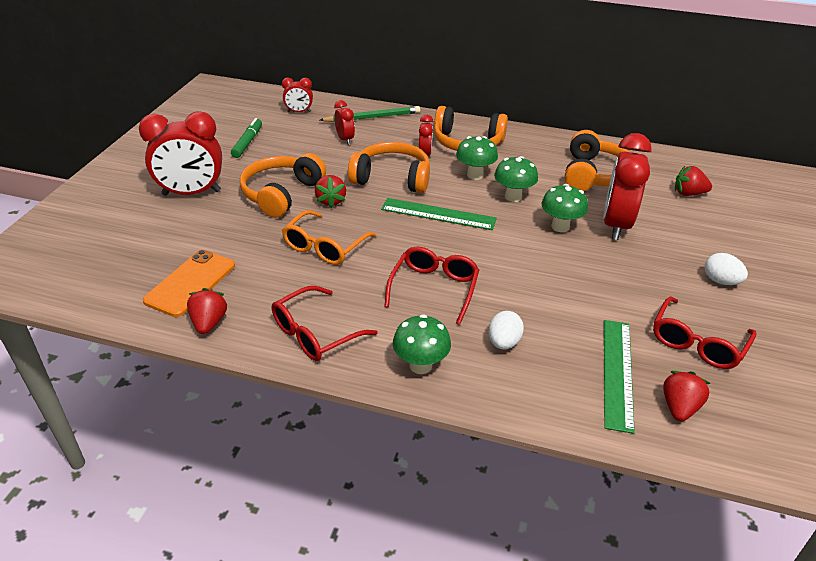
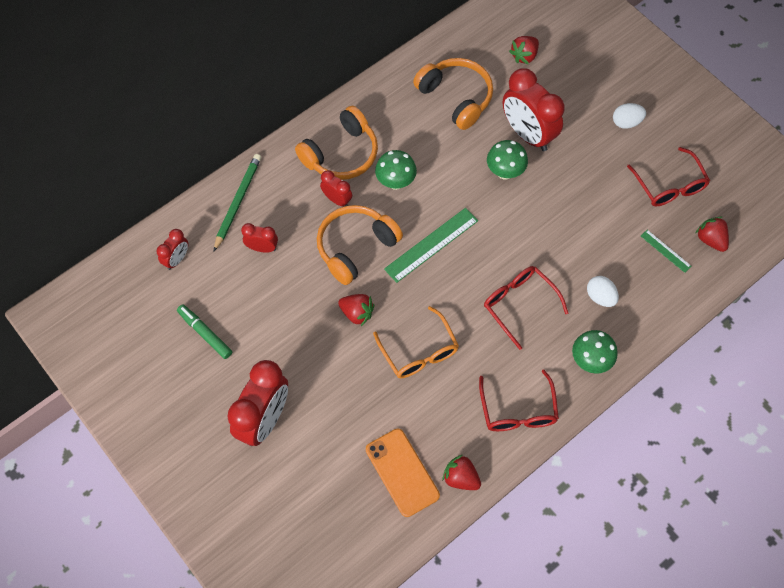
camera: 55 degrees left, 25 degrees up
(282, 194) = (319, 346): orange headphones -> none
(513, 197) = (445, 176): green mushroom -> none
(617, 372) = (665, 251): green ruler -> green ruler, size x0.53

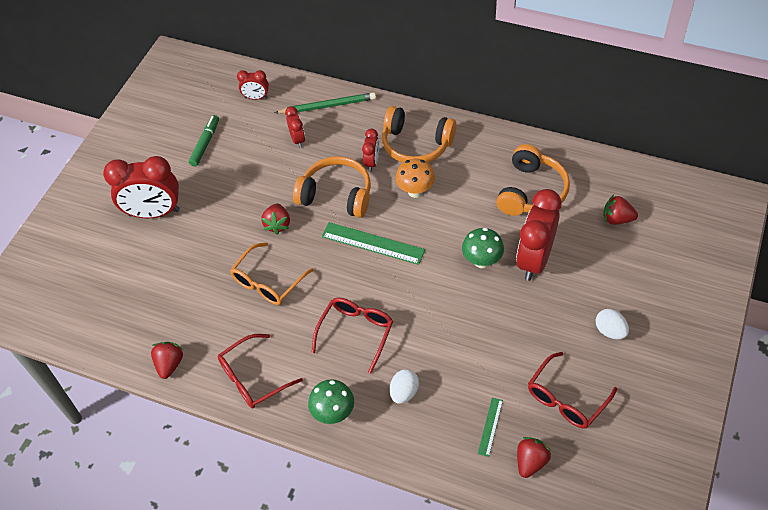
camera: 65 degrees right, 10 degrees down
(395, 182) = (415, 191): green mushroom -> orange mushroom
(402, 472) = (155, 321): orange phone -> none

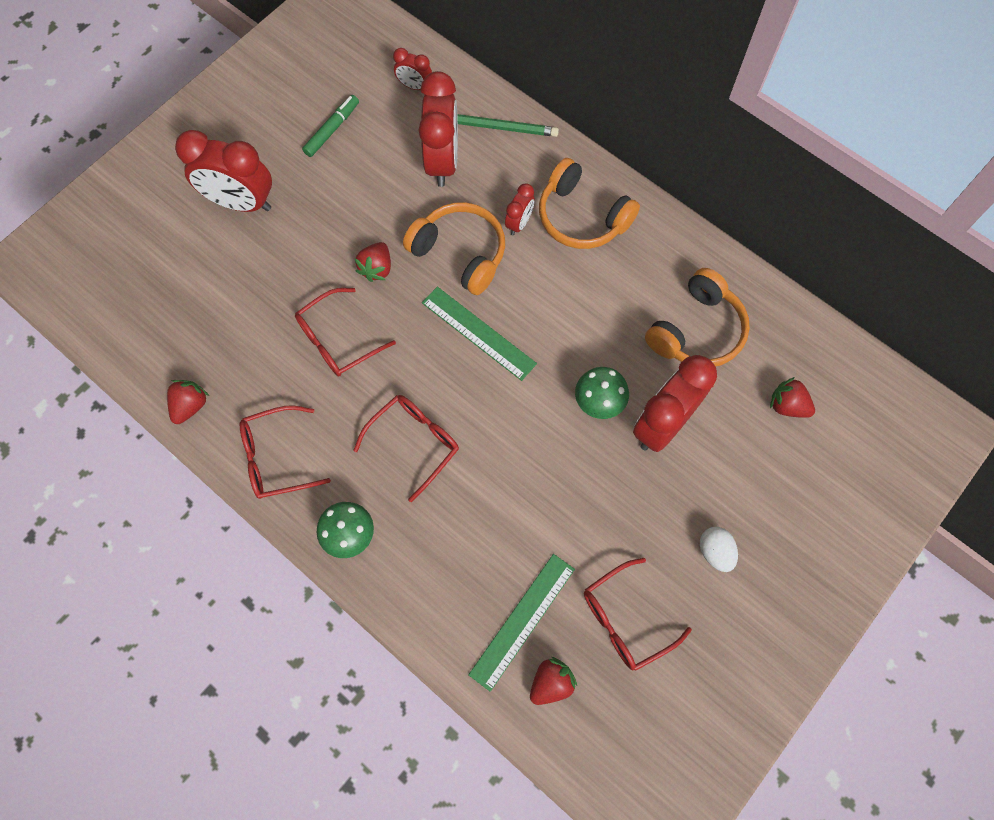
camera: 15 degrees right, 15 degrees up
(267, 282) = (337, 340): orange glasses -> red glasses
(298, 139) = (442, 161): red clock -> red clock, size x2.02
(404, 392) = (440, 540): white egg -> none
(415, 191) = (556, 281): orange mushroom -> none
(490, 426) = (522, 620): green ruler -> green ruler, size x1.89

